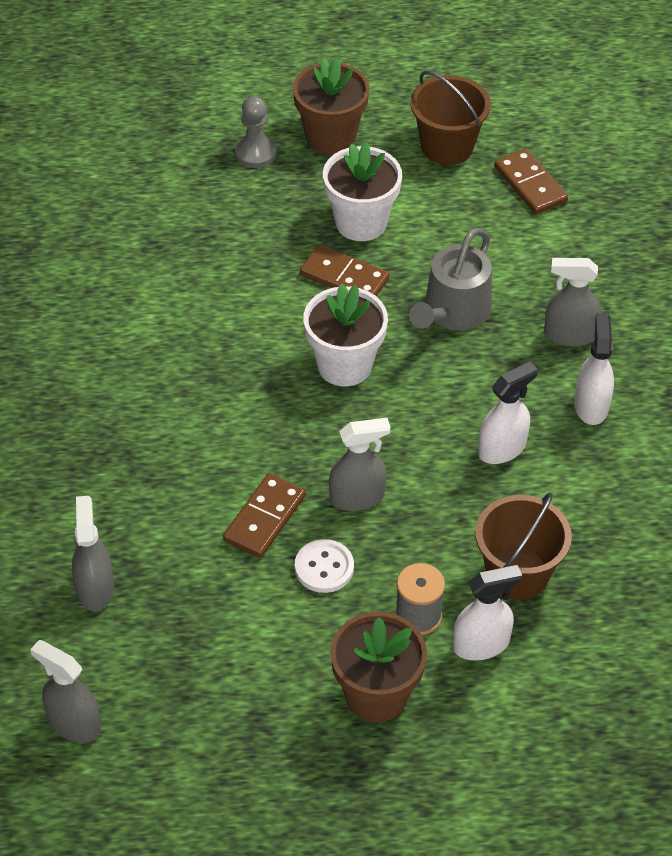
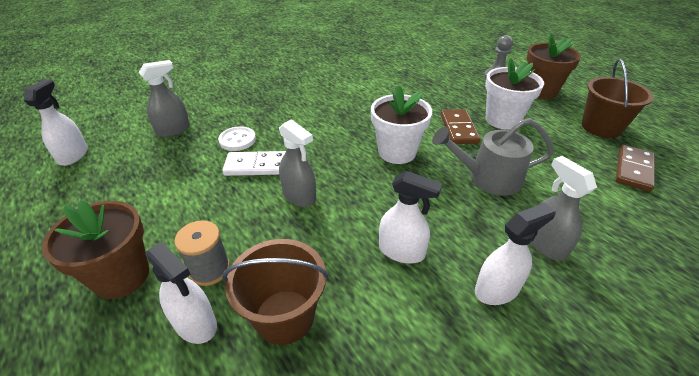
camera: 60 degrees right, 10 degrees down
(74, 723) = (73, 155): grey spray bottle -> white spray bottle
(265, 518) = (256, 166): brown domino -> white domino
(324, 567) = (231, 204): white button -> white button (237, 140)

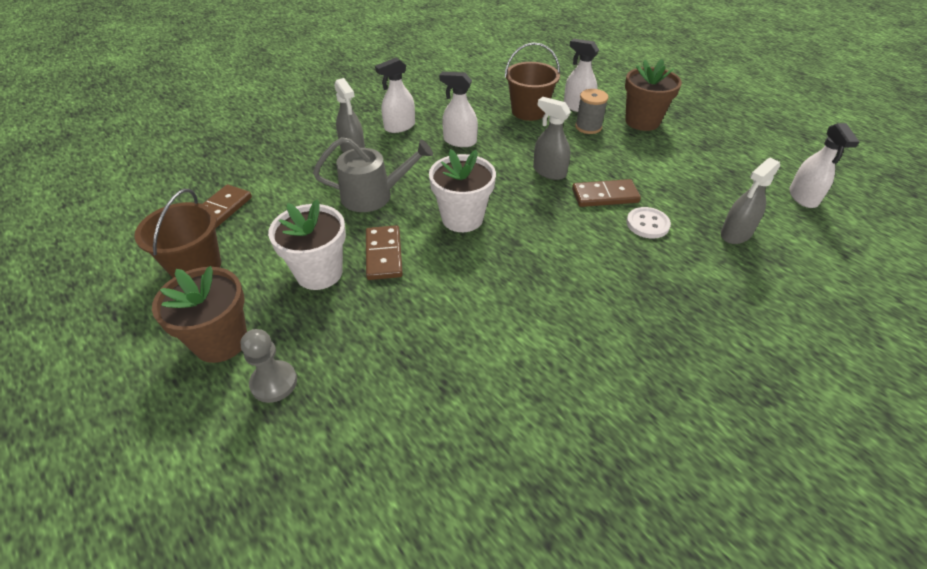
camera: 175 degrees right, 5 degrees up
(256, 166) = (605, 196): white domino -> brown domino

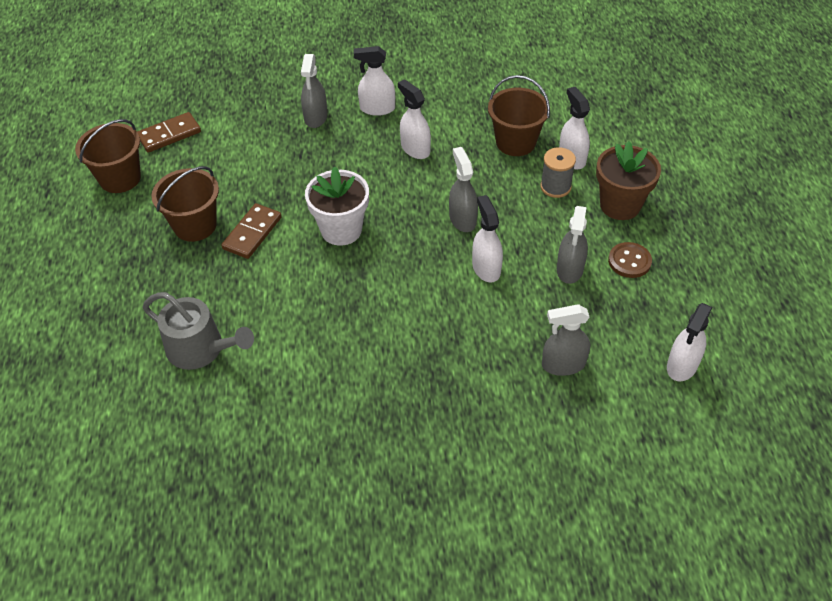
camera: 35 degrees right, 5 degrees up
(221, 341) = (94, 247): brown flower pot -> none
(274, 382) = (103, 295): grey pawn -> none
(319, 273) = (195, 225): white flower pot -> brown bucket
(373, 195) = (291, 173): grey watering can -> grey watering can (200, 349)
(605, 196) = (486, 268): brown domino -> white spray bottle
(647, 224) = (492, 314): white button -> none
(661, 172) = (569, 269): none -> grey spray bottle
(690, 151) = (629, 261): none -> brown button

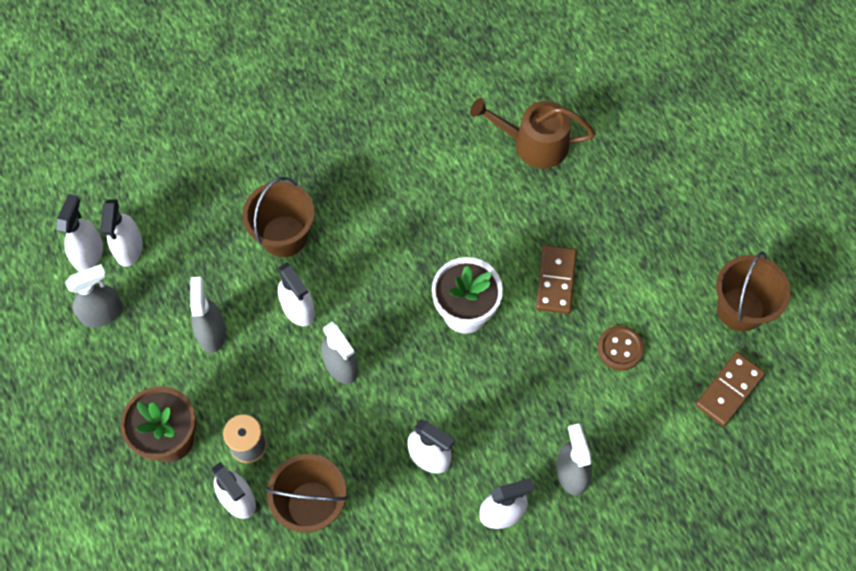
camera: 160 degrees right, 15 degrees up
(195, 225) = (620, 272): brown bucket -> brown bucket (284, 236)
(200, 349) = (534, 143): grey watering can -> brown watering can
(563, 364) = (199, 223): grey spray bottle -> grey spray bottle (103, 313)
(629, 261) = (151, 362): brown button -> brown button (620, 348)
(639, 360) = (129, 248): none -> white spray bottle

